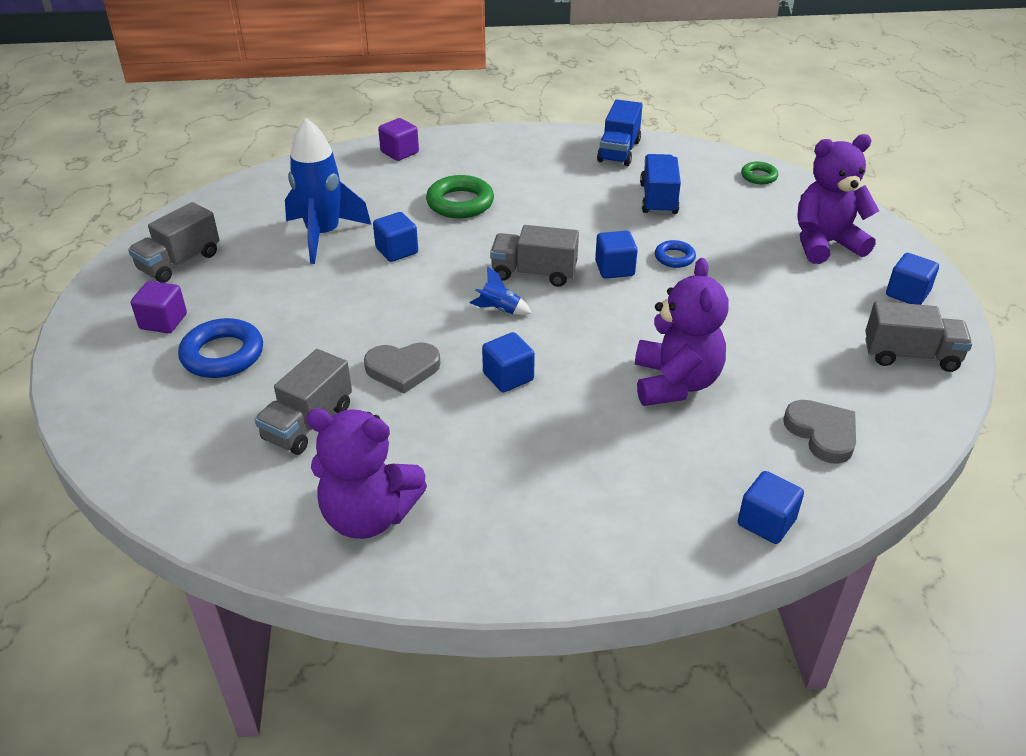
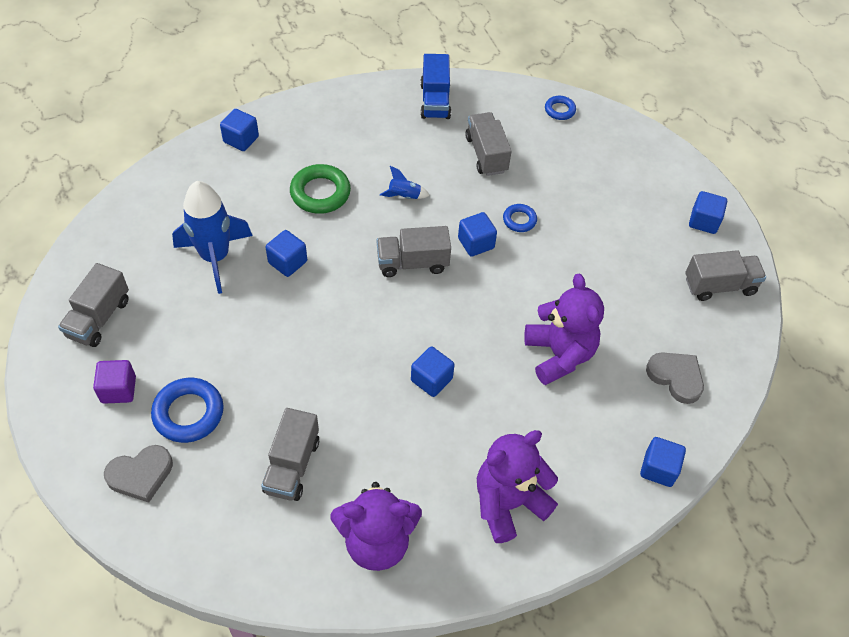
camera: 20 degrees left, 15 degrees up
(399, 152) = (241, 139): purple cube -> blue cube
(402, 369) = (345, 392): grey heart -> grey heart (140, 475)
(500, 310) = (399, 310): blue rocket -> blue rocket (404, 196)
(658, 199) = (486, 154): blue truck -> grey truck
(759, 176) = (559, 110): green ring -> blue ring
(825, 244) = (631, 179): purple teddy bear -> purple teddy bear (508, 503)

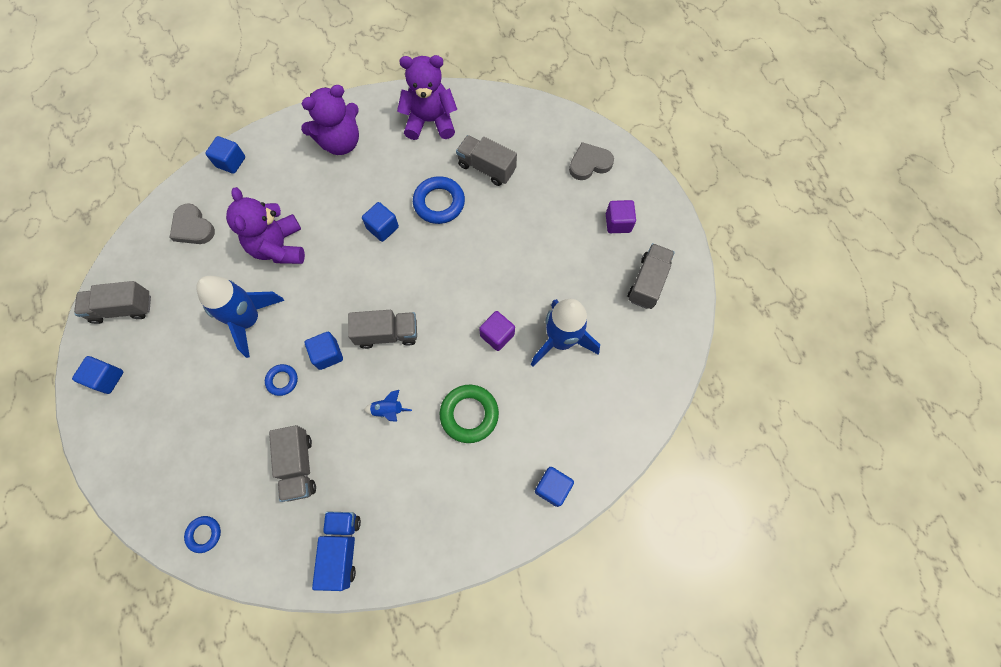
camera: 175 degrees left, 15 degrees up
(188, 413) = (563, 205): blue ring -> blue ring (439, 203)
(287, 262) = (497, 335): blue cube -> purple cube
(292, 466) = (486, 168): grey truck -> grey truck turned 75 degrees counterclockwise
(571, 275) = (249, 320): none -> blue rocket

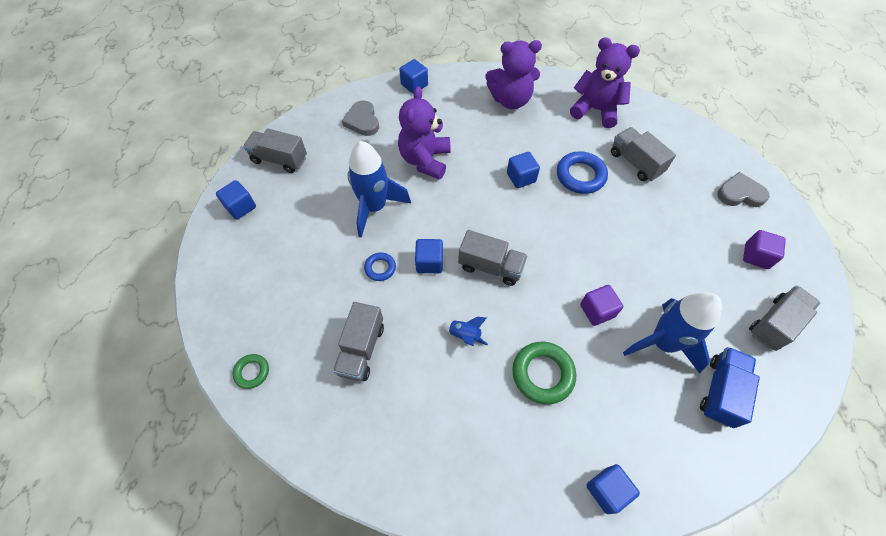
camera: 25 degrees right, 10 degrees down
(204, 534) = (252, 372): blue ring -> green ring
(342, 549) = (367, 448): blue truck -> blue truck (720, 391)

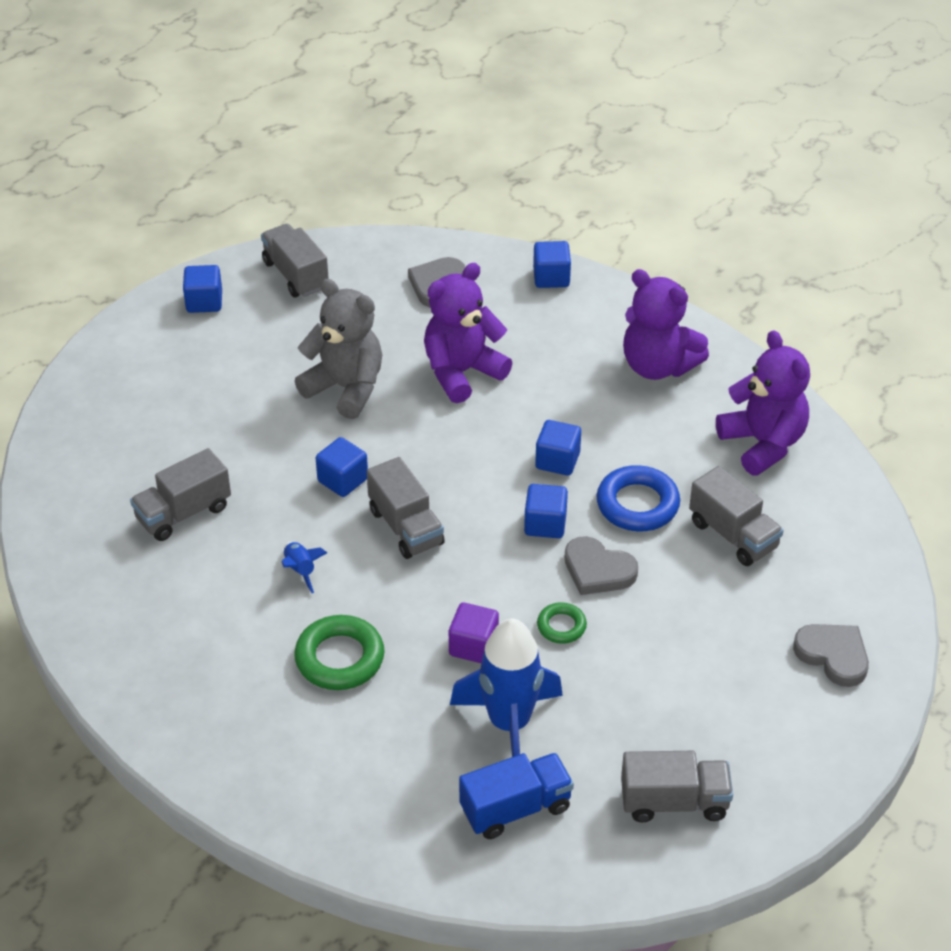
camera: 40 degrees right, 15 degrees down
(252, 372) = (63, 464): green ring -> green ring (561, 626)
(374, 207) = (346, 388): blue rocket -> grey teddy bear
(380, 268) = (284, 452): blue ring -> none
(603, 223) = (598, 570): none -> grey heart
(607, 490) = (283, 791): blue cube -> blue cube (545, 524)
(635, 163) = (733, 535): grey truck -> grey truck turned 135 degrees clockwise
(756, 256) = (753, 728): purple cube -> none

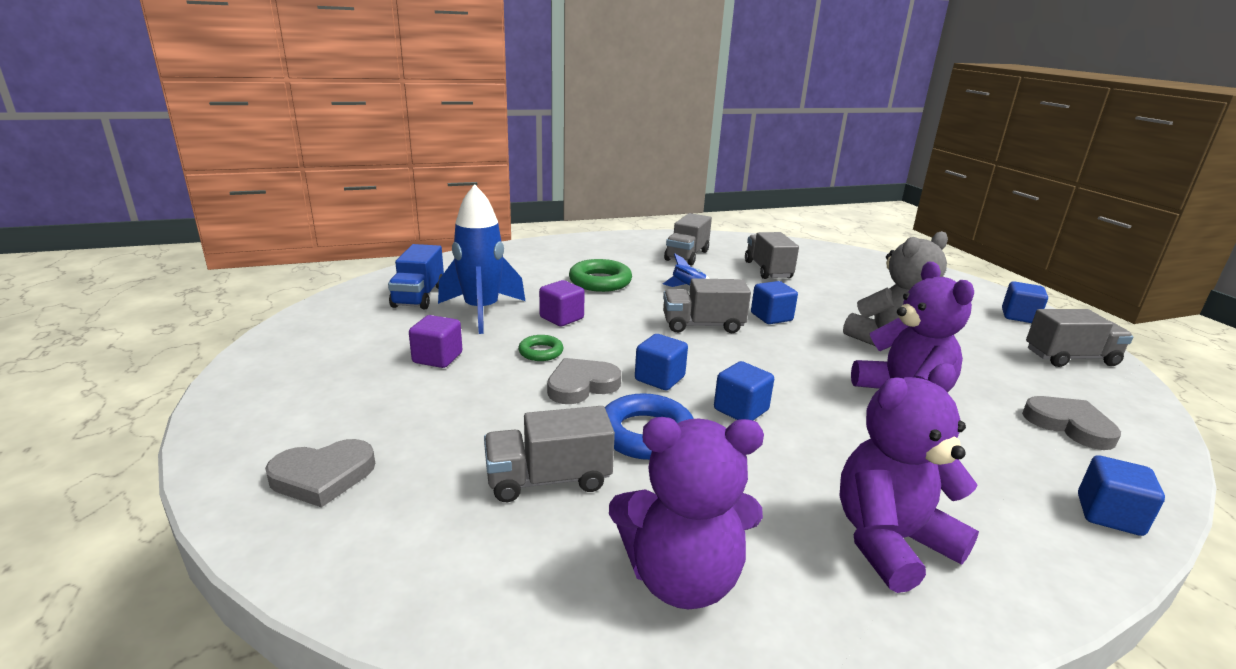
camera: 115 degrees right, 20 degrees down
(634, 697) = (437, 358): none -> purple cube
(674, 802) = (333, 343): grey truck -> grey truck (687, 256)

